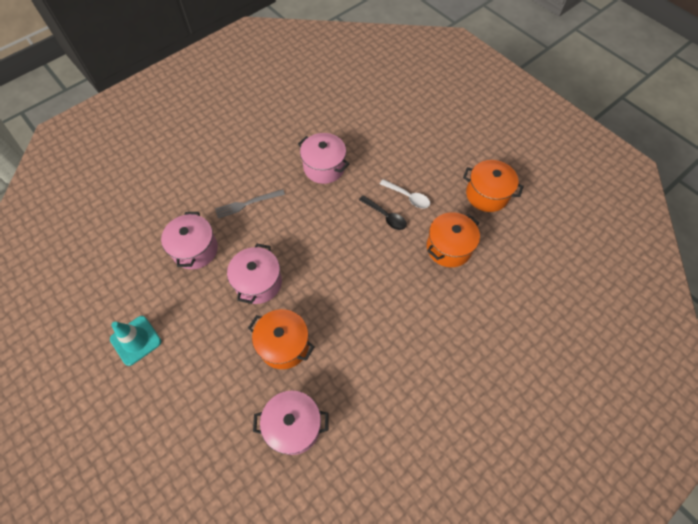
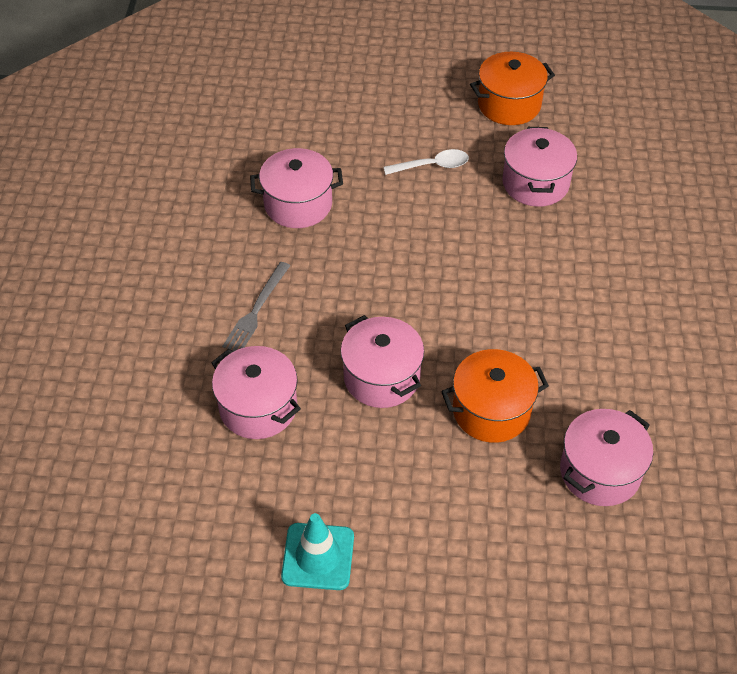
camera: 45 degrees left, 10 degrees down
(385, 216) = (433, 202): black spoon -> none
(449, 247) = (535, 183): orange pot -> pink pot

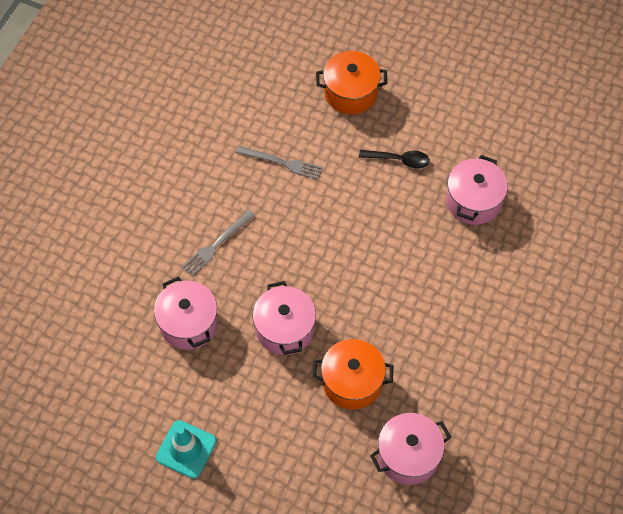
camera: 20 degrees right, 10 degrees up
(298, 204) = (282, 162): pink pot -> grey fork
(432, 166) = (399, 160): white spoon -> black spoon
(509, 104) = (486, 121): orange pot -> orange pot (350, 93)

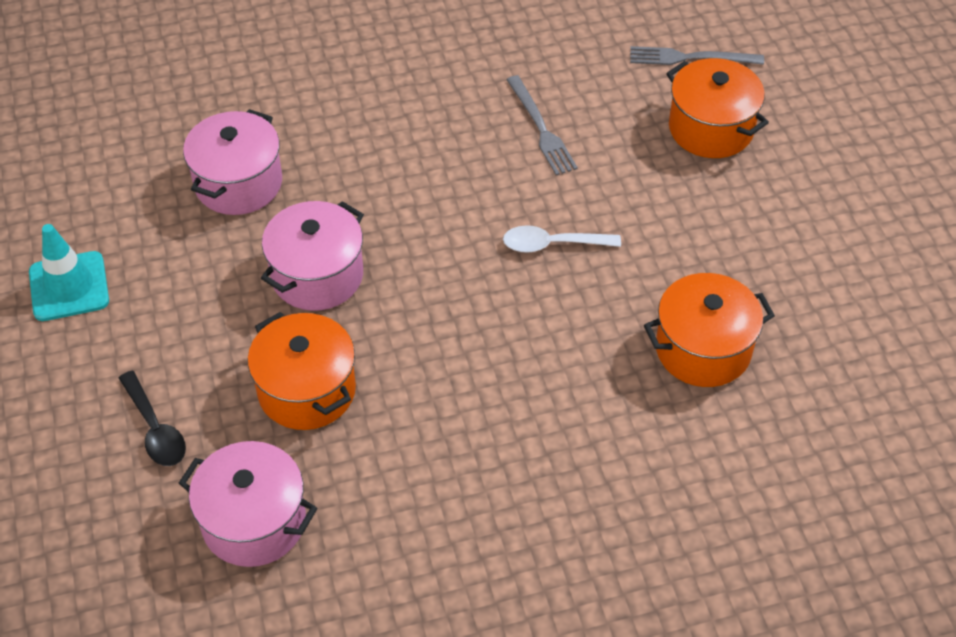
camera: 50 degrees right, 10 degrees down
(216, 244) = (368, 141): grey fork -> grey fork (690, 58)
(359, 214) = (553, 244): none -> white spoon
(399, 160) = (673, 234): black spoon -> black spoon (155, 429)
(473, 201) = (703, 349): pink pot -> orange pot

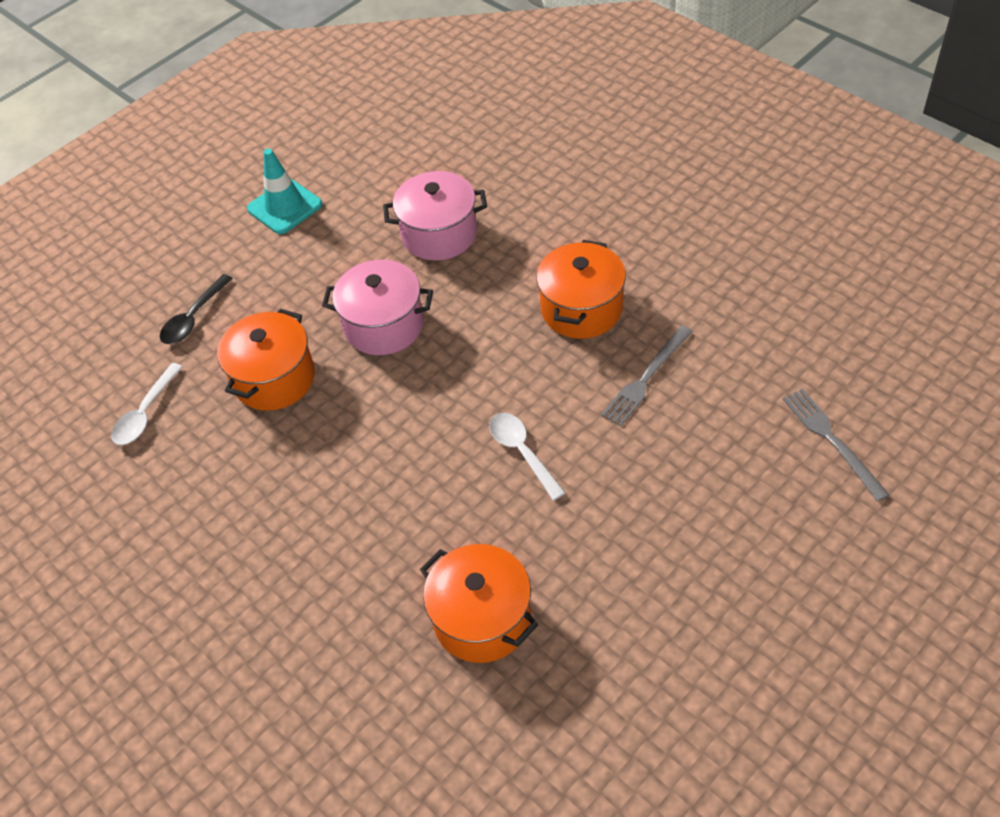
camera: 65 degrees right, 0 degrees up
(254, 522) = (145, 413): pink pot -> white spoon
(711, 128) = (753, 499): orange pot -> orange pot (581, 309)

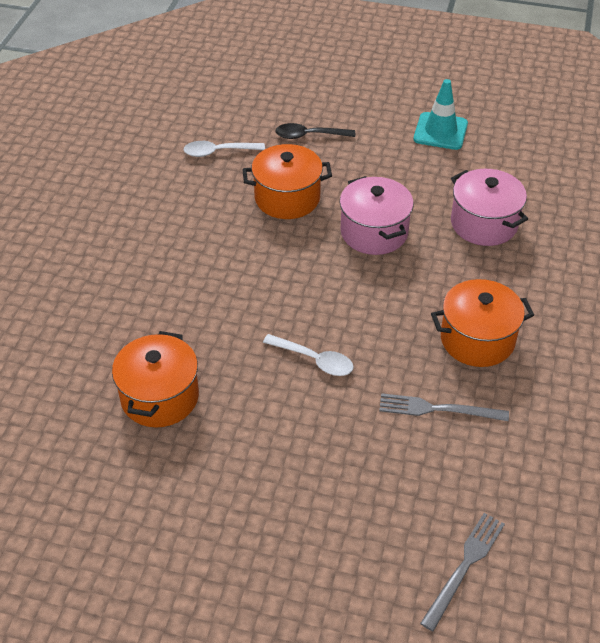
camera: 55 degrees right, 5 degrees down
(522, 452) = (314, 360): white spoon -> white spoon turned 90 degrees clockwise

